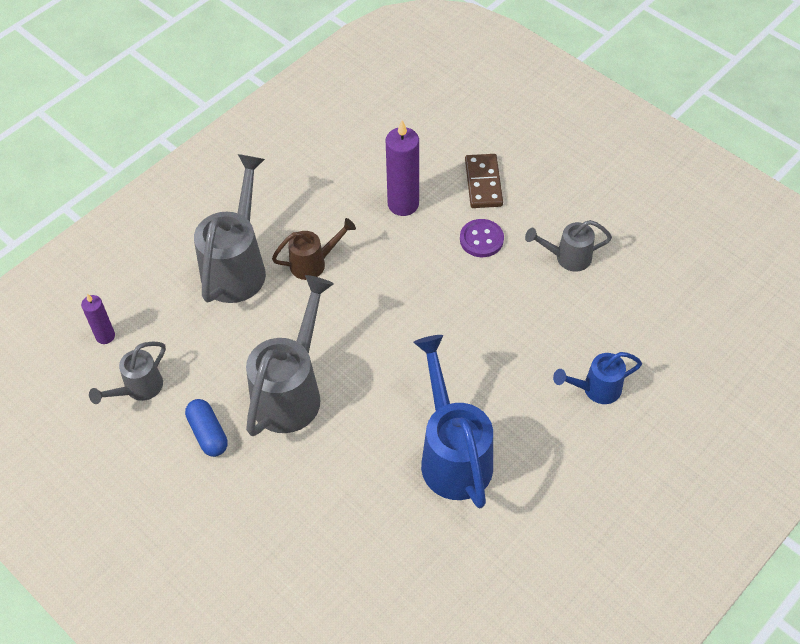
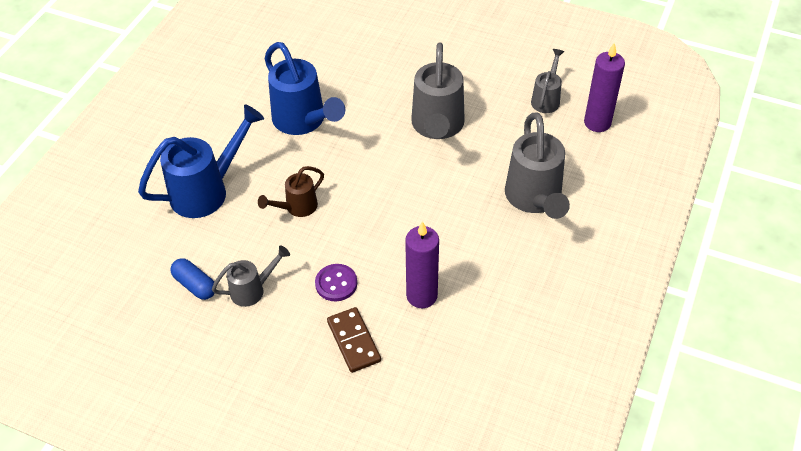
camera: 160 degrees right, 5 degrees down
(105, 336) = (597, 123): purple candle -> purple candle, size x1.74
(208, 433) = (479, 88): blue capsule -> blue capsule (195, 285)
(313, 263) = (473, 220): brown watering can -> brown watering can (297, 207)
(596, 389) = (207, 191): blue watering can -> blue watering can, size x1.83

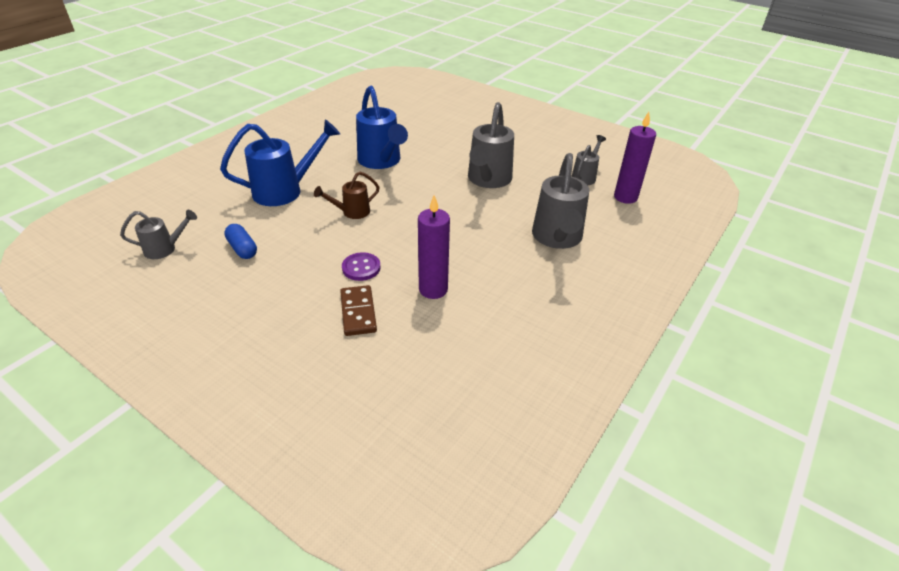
camera: 10 degrees right, 10 degrees down
(252, 290) = (288, 260): grey watering can -> grey watering can (165, 249)

